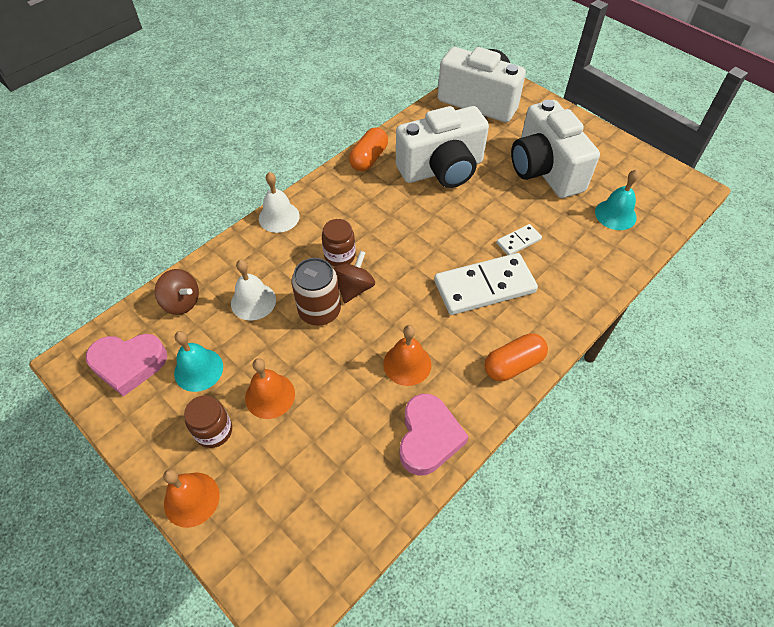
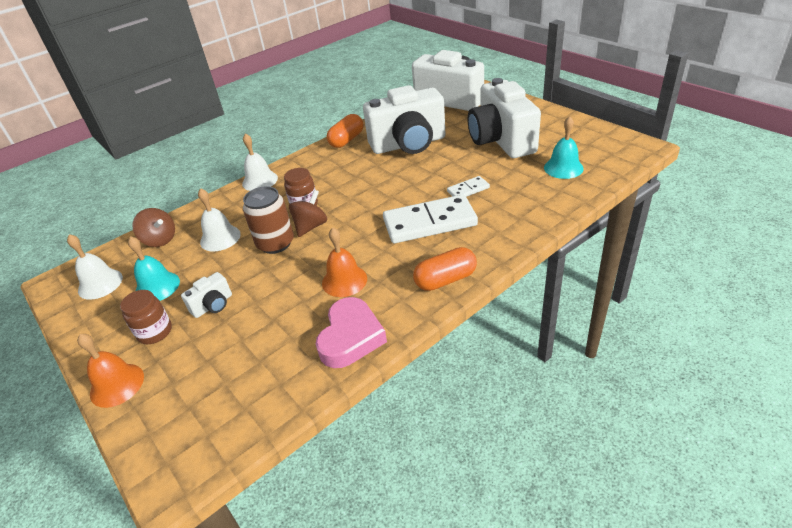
camera: 10 degrees right, 15 degrees down
(129, 364) = (100, 284): pink heart -> white bell
(270, 395) = (213, 305): orange bell -> white camera

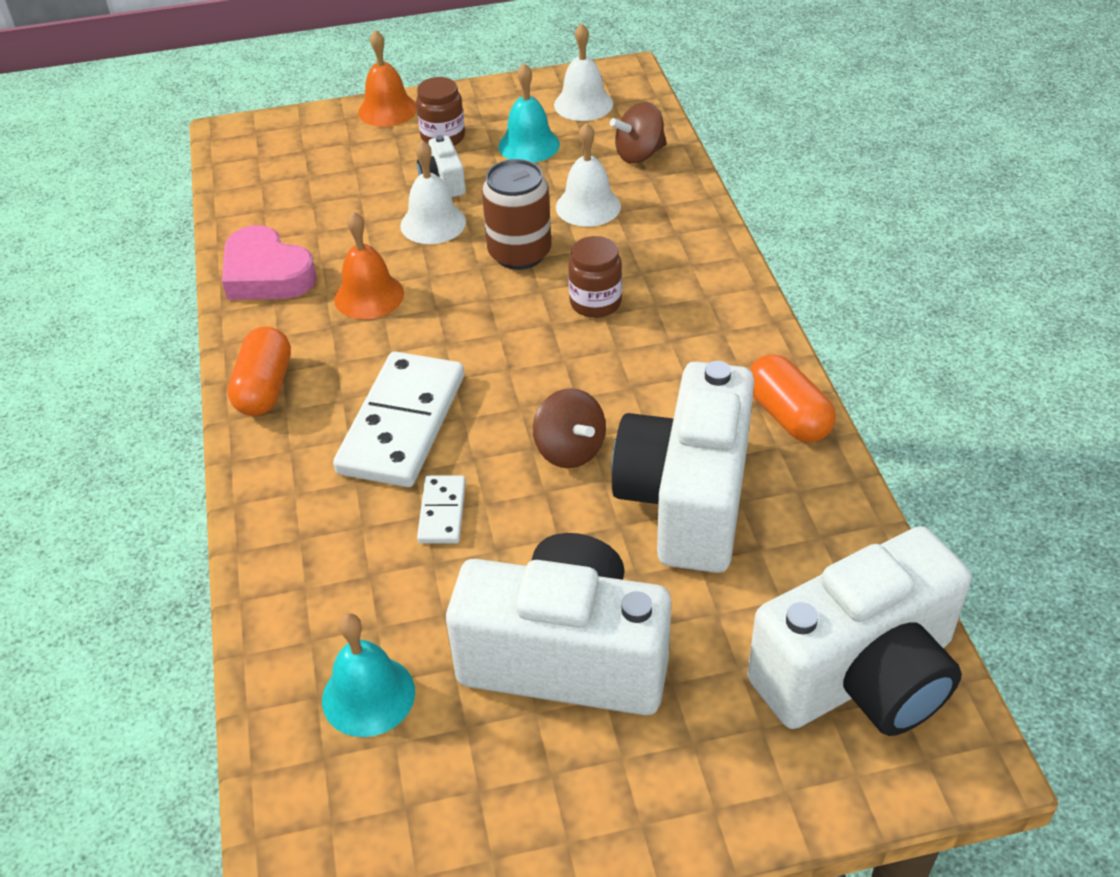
camera: 115 degrees right, 5 degrees up
(260, 181) = (724, 271): white bell -> white bell (433, 223)
(311, 226) = (526, 296): brown spinning top -> brown spinning top (569, 450)

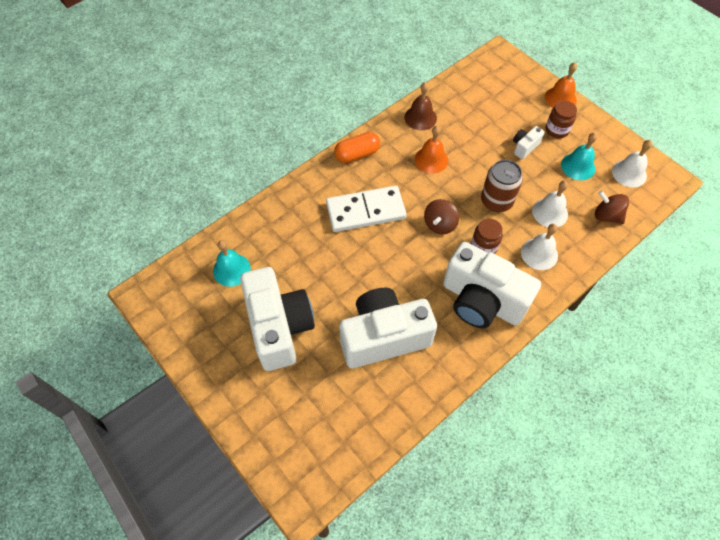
camera: 60 degrees right, 15 degrees up
(266, 274) = (420, 117): pink heart -> brown bell
(433, 223) = (493, 158): white bell -> white bell (539, 253)
(442, 512) = (327, 249): white domino -> none
(569, 450) = (386, 279): brown spinning top -> brown spinning top (439, 224)
(788, 415) = (459, 359): orange capsule -> none
(860, 676) = (323, 444): white camera -> white camera (482, 301)

